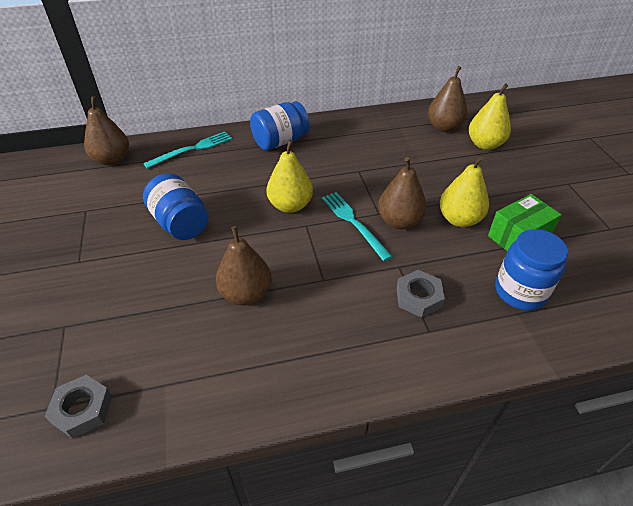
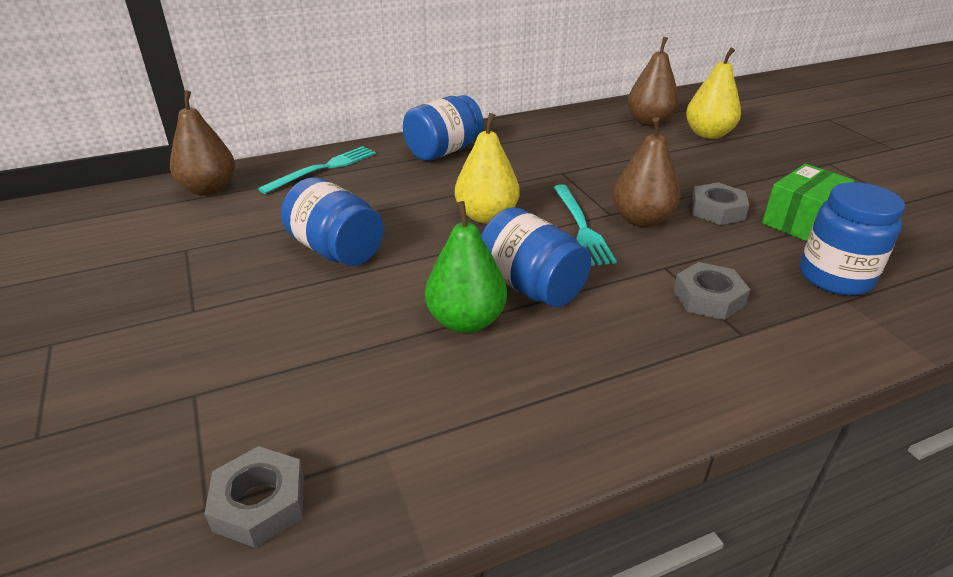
camera: 10 degrees left, 10 degrees down
(246, 294) = (466, 321): brown pear -> green pear
(299, 271) = (531, 286): none -> blue jar
(353, 223) = (581, 226): turquoise fork -> turquoise fork turned 150 degrees counterclockwise
(459, 219) = (717, 210): yellow pear -> grey nut

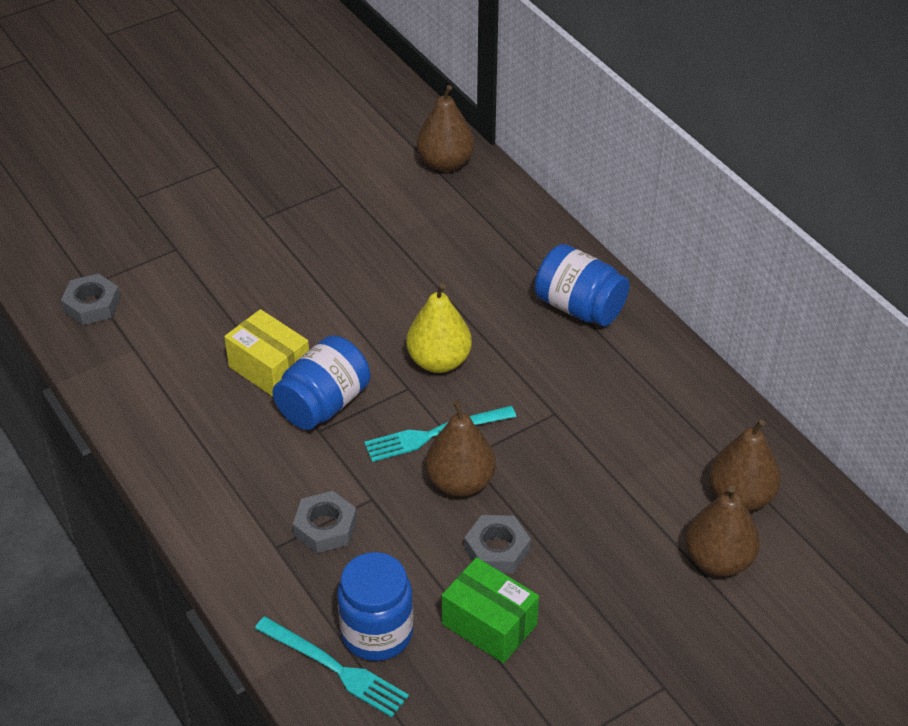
camera: 80 degrees right, 10 degrees up
(323, 168) = (508, 225): turquoise fork -> turquoise fork (335, 668)
(336, 250) = (357, 272): blue jar -> none
(466, 321) = (269, 369): green pear -> yellow box
(708, 134) = (718, 560): yellow pear -> brown pear

